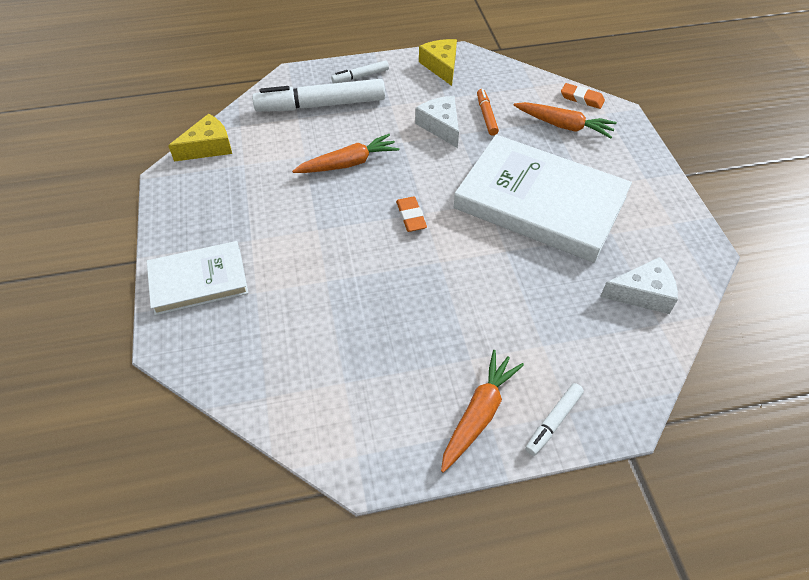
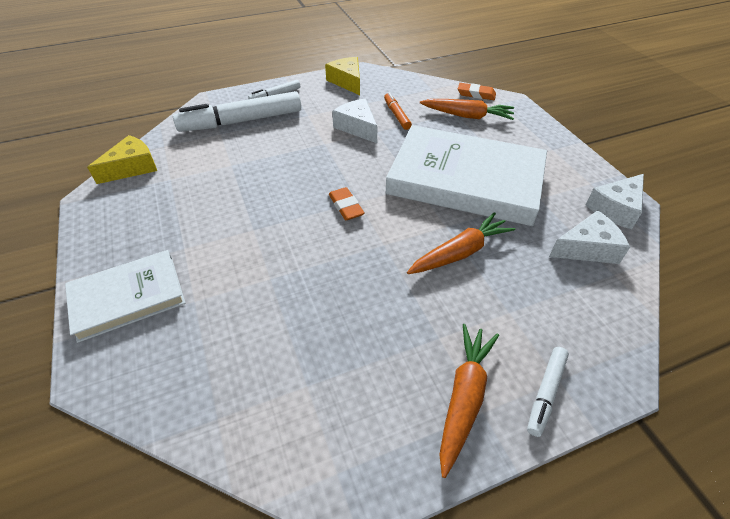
camera: 10 degrees left, 5 degrees down
(348, 163) = (275, 167): orange carrot -> orange carrot (460, 252)
(689, 255) = (615, 208): none -> white cheese

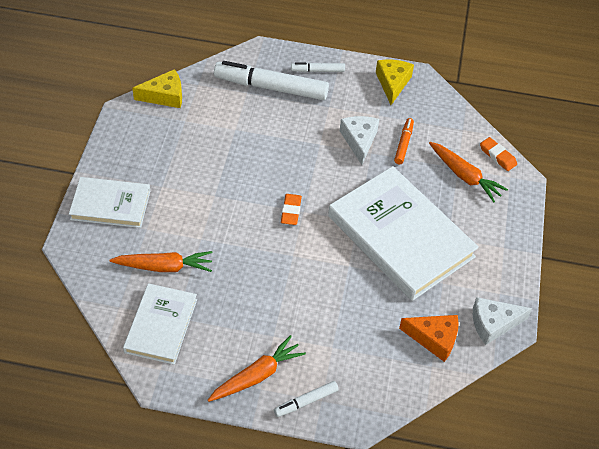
camera: 30 degrees right, 5 degrees up
(294, 409) = (161, 326): none -> white book
(460, 252) = (339, 290): orange carrot -> orange carrot (164, 267)
(587, 248) = (434, 339): white cheese -> orange cheese

